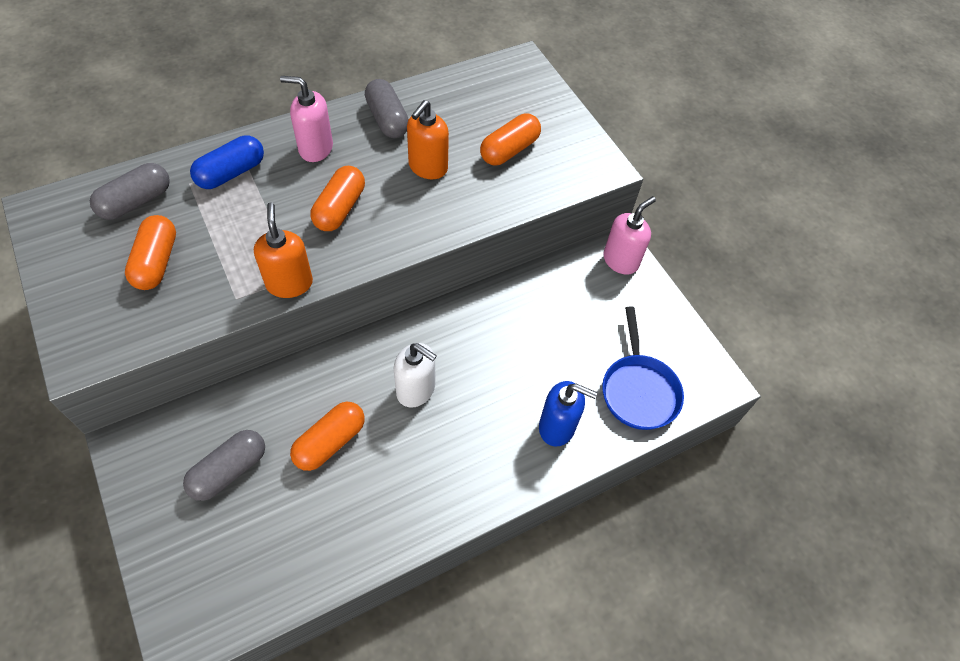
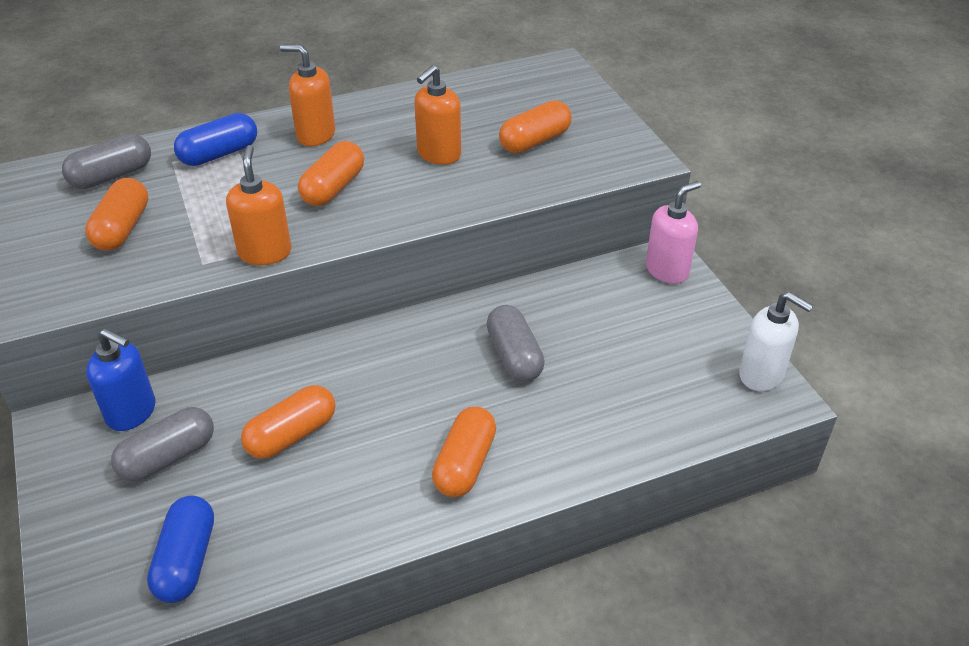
camera: 10 degrees right, 15 degrees down
(260, 569) = (186, 560): none -> blue capsule
(315, 148) = (315, 135): pink soap dispenser -> orange soap dispenser
(387, 119) = (399, 112): grey capsule -> grey capsule (514, 356)
(416, 390) = (402, 387): white soap dispenser -> white soap dispenser (761, 375)
(475, 461) = (464, 464): none -> orange capsule
(557, 427) = (571, 434): blue soap dispenser -> blue soap dispenser (132, 412)
(639, 390) = (678, 401): blue pan -> none

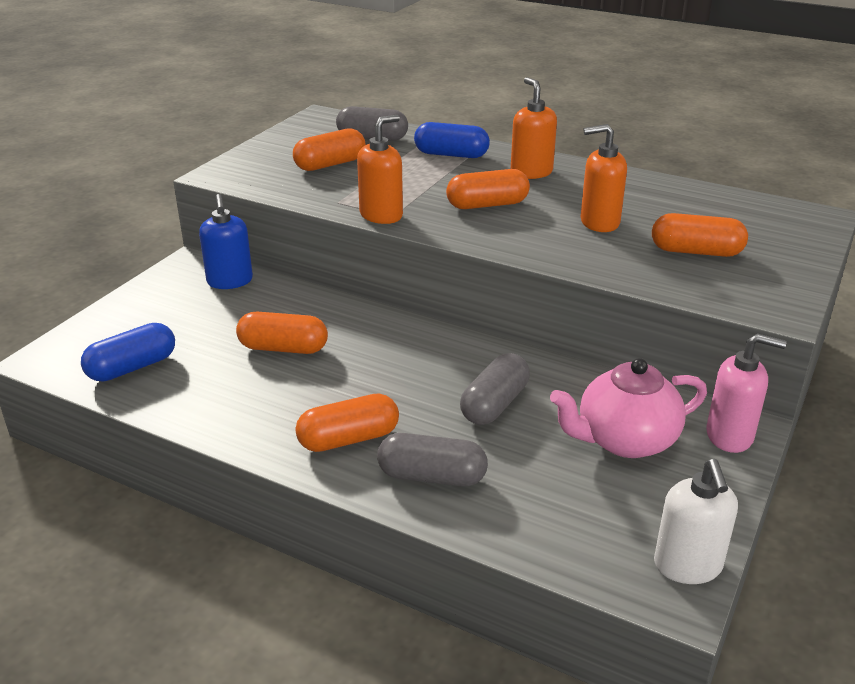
camera: 50 degrees right, 10 degrees down
(168, 457) = (209, 314): grey capsule -> grey capsule (432, 476)
(622, 319) = (624, 440): none -> pink teapot

